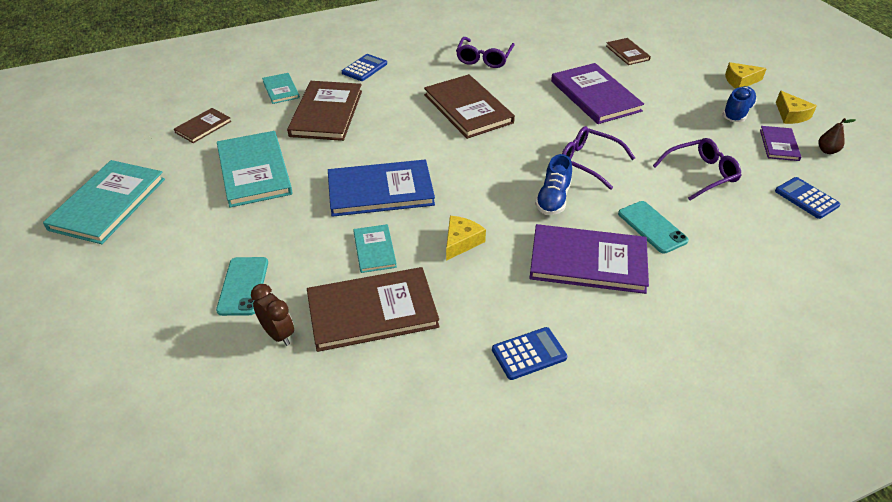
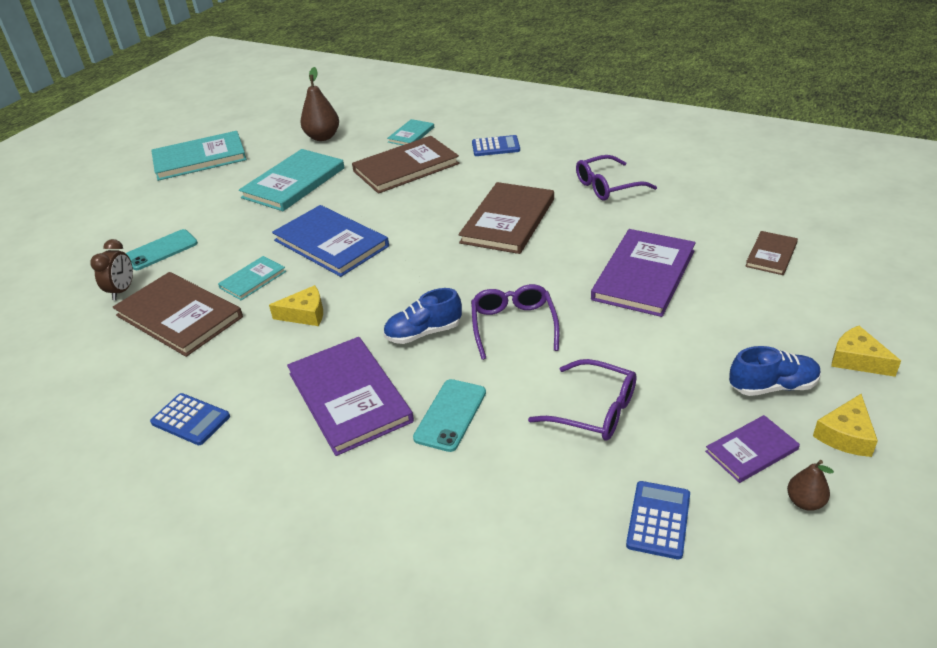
camera: 55 degrees right, 5 degrees down
(203, 127) = (323, 137): brown book -> brown pear

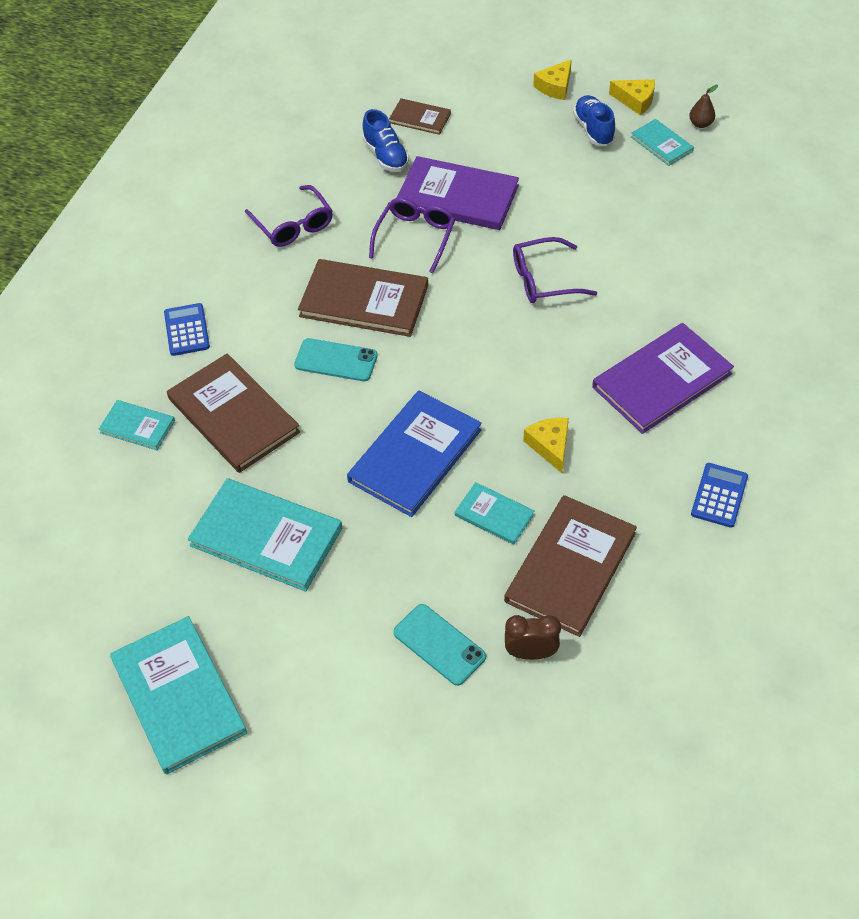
camera: 100 degrees left, 15 degrees up
(323, 137) = (127, 537): brown pear -> none
(423, 333) = (565, 342): blue shoe -> blue shoe (386, 156)
(450, 415) = (667, 308): turquoise phone -> turquoise phone (336, 360)
(593, 410) = (640, 223): purple glasses -> purple glasses (415, 238)
(658, 520) = (736, 189): blue calculator -> none
(751, 450) = (661, 144): purple book -> turquoise book

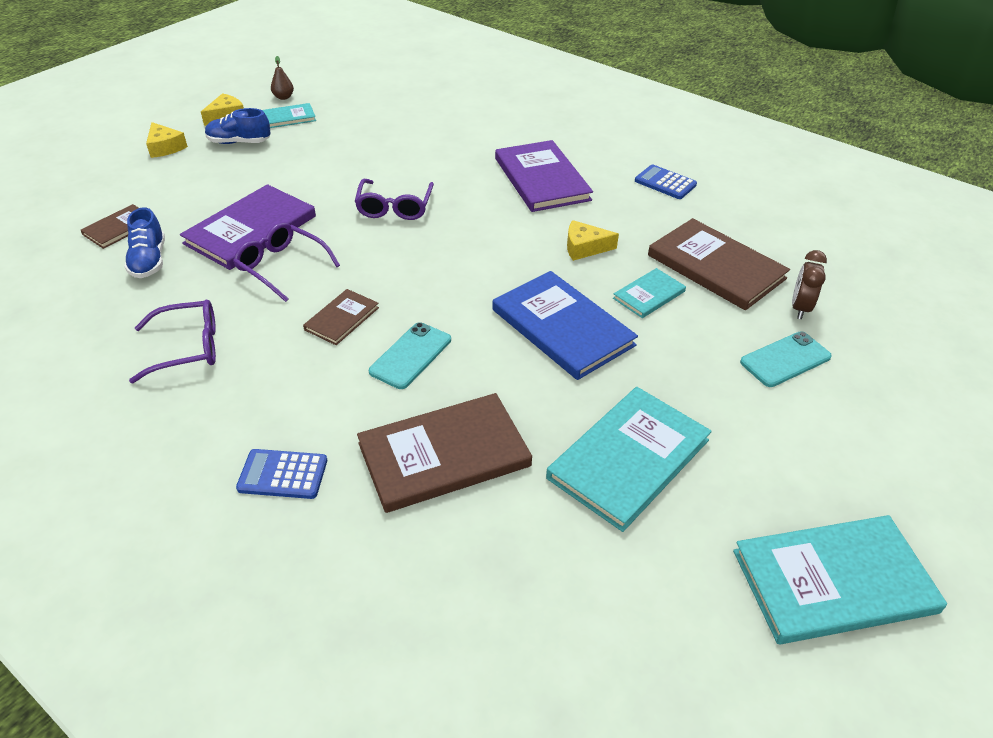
camera: 75 degrees left, 10 degrees down
(137, 426) = (414, 555): turquoise book -> none
(364, 301) = (342, 319): brown book -> brown book, size x0.52
(386, 156) = (149, 261): blue shoe -> blue shoe turned 90 degrees clockwise

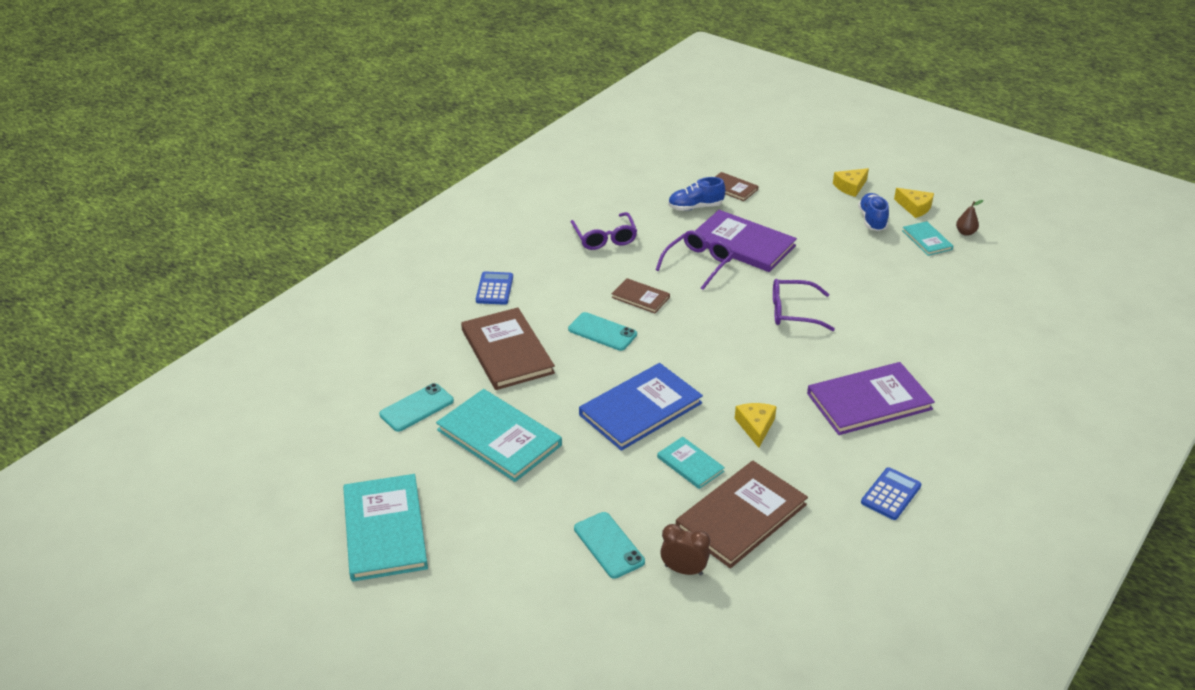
camera: 90 degrees right, 5 degrees down
(574, 562) = (416, 408): none -> turquoise phone

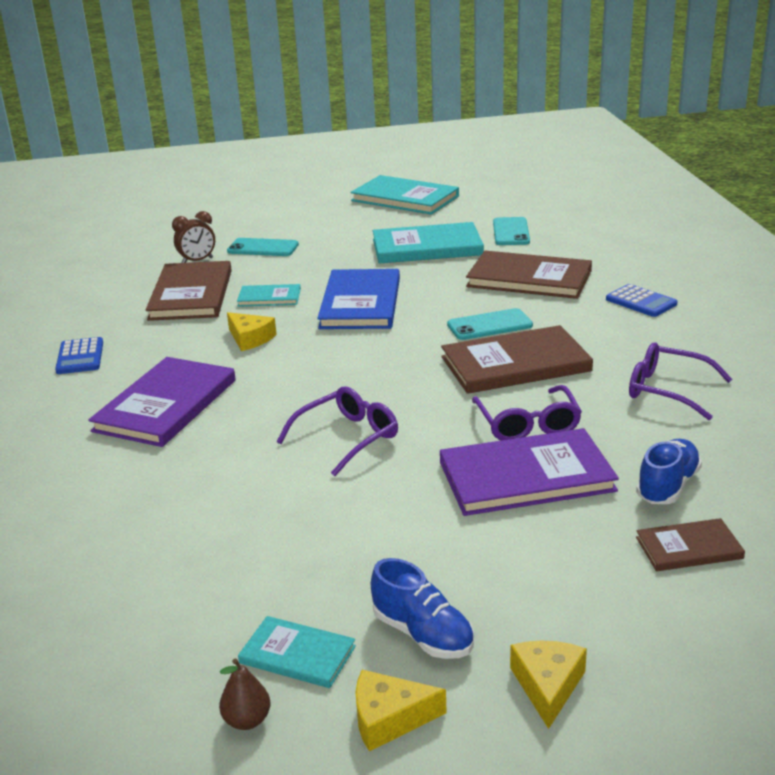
camera: 135 degrees right, 10 degrees down
(640, 297) = (515, 364): brown book -> brown book, size x1.91

